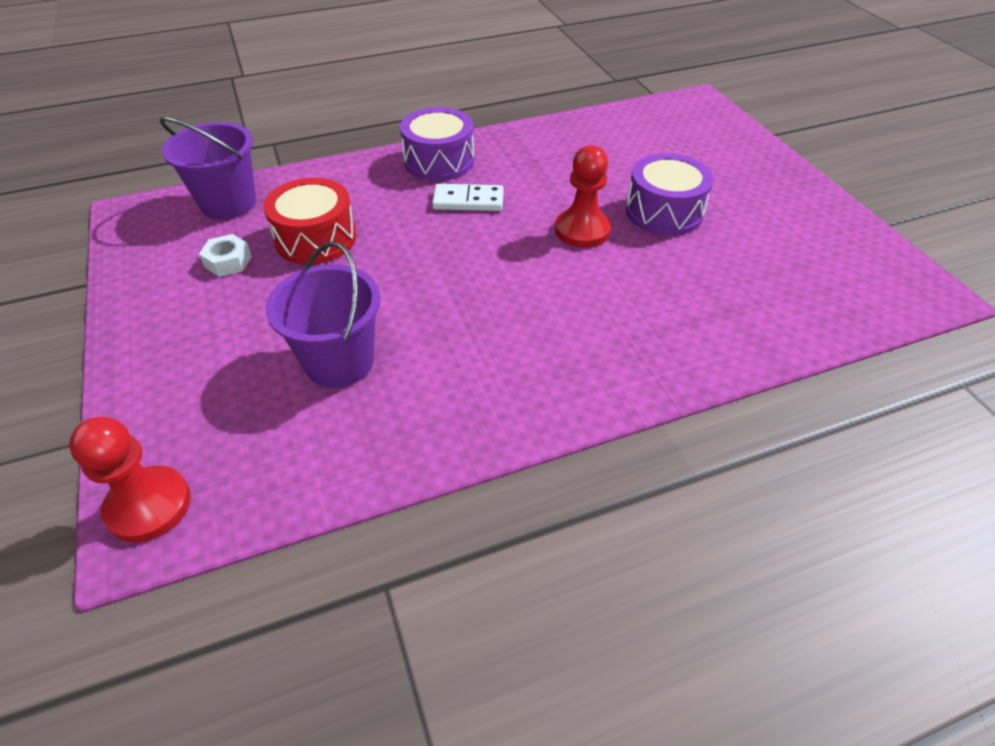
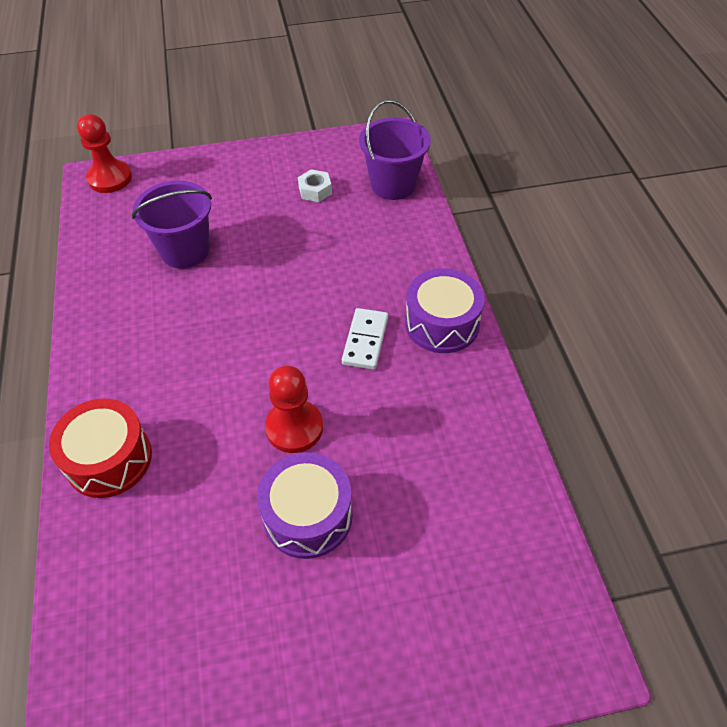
camera: 100 degrees right, 5 degrees up
(316, 238) = (331, 236): red drum -> red drum (109, 459)

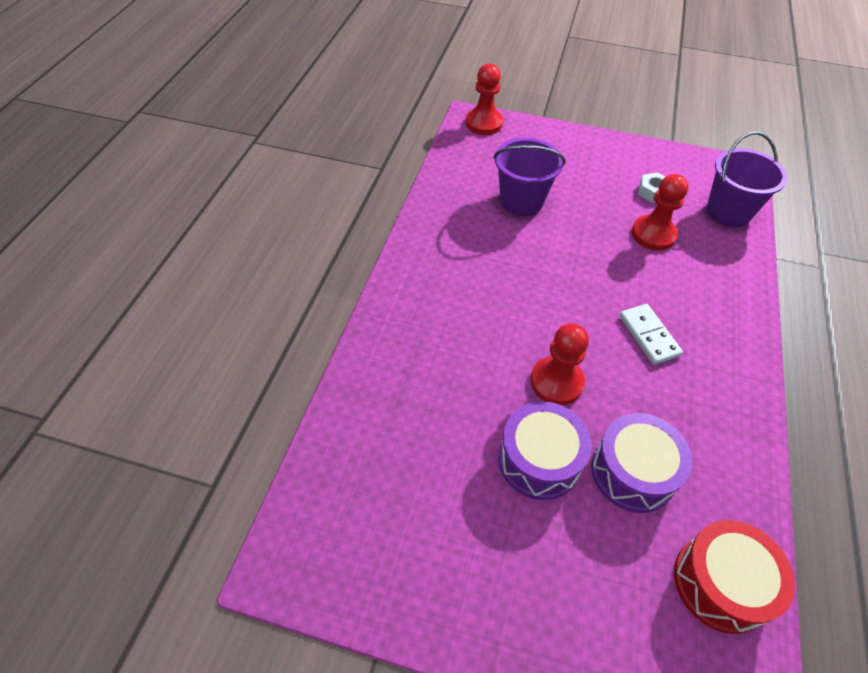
camera: 25 degrees right, 0 degrees up
(109, 459) = (397, 340): red drum -> red drum (721, 583)
(331, 235) = (653, 234): none -> red pawn
(365, 340) = (648, 335): white domino -> white domino turned 60 degrees counterclockwise
(442, 323) = (727, 350): purple drum -> purple drum (633, 472)

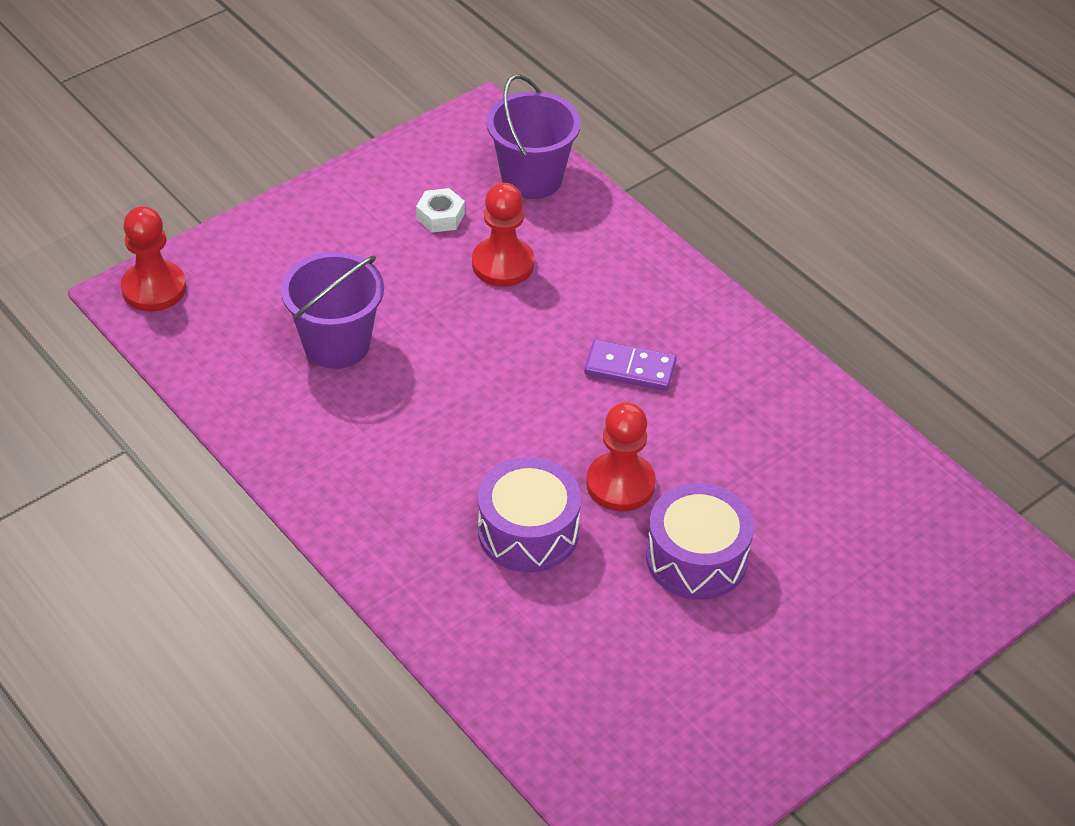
camera: 55 degrees left, 5 degrees down
(633, 472) = (766, 493): purple drum -> purple drum (528, 531)
(648, 335) = (630, 369): white domino -> purple domino
(721, 583) = (911, 506): red drum -> none

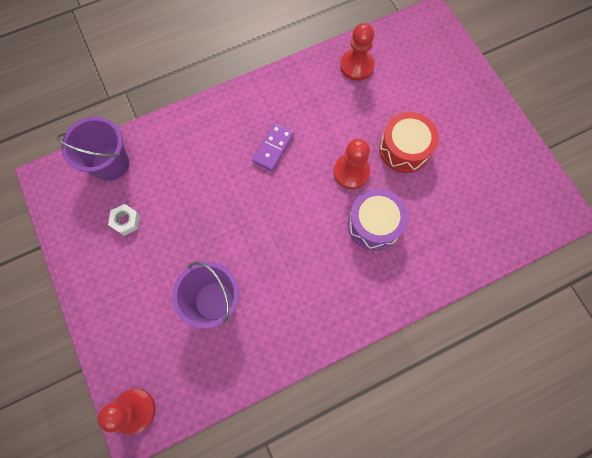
camera: 75 degrees left, 25 degrees up
(503, 264) = (176, 195): red pawn -> red pawn (356, 66)
(696, 558) = (404, 149): purple drum -> red drum

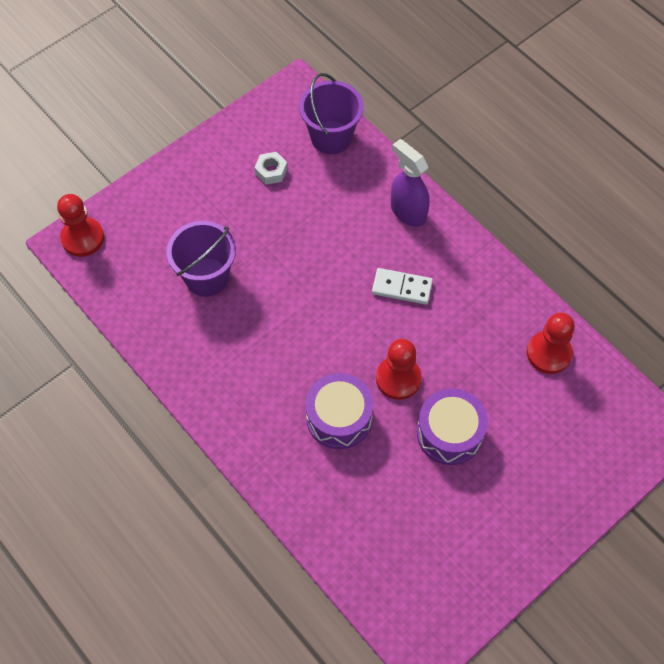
camera: 75 degrees right, 10 degrees down
(205, 125) = (408, 211): none -> purple spray bottle
(273, 148) = (402, 288): purple domino -> white domino
(404, 149) = (449, 433): red drum -> purple drum

